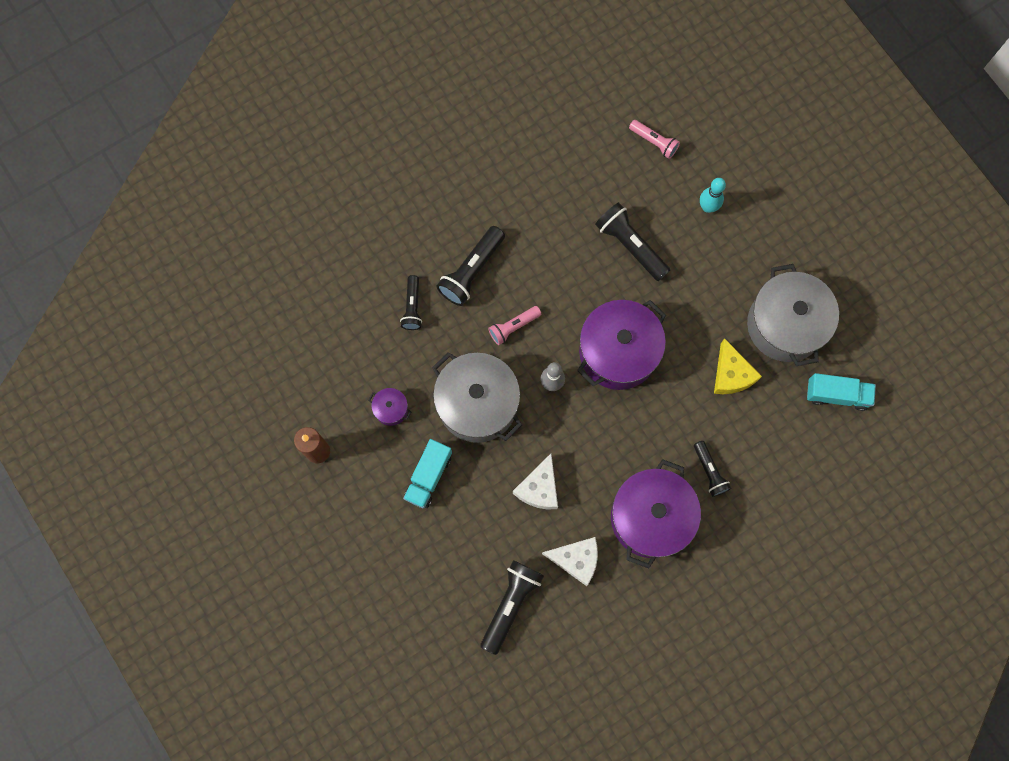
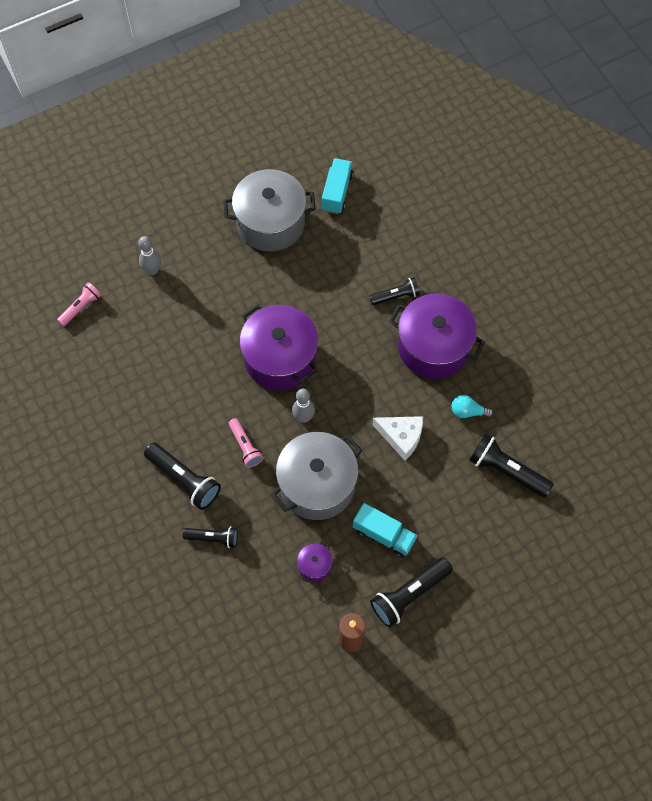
camera: 85 degrees left, 10 degrees down
(576, 559) = (468, 411): white cheese -> turquoise light bulb
(630, 245) = (179, 337): black flashlight -> black flashlight (409, 594)
(708, 207) = (152, 270): turquoise bowling pin -> grey bowling pin
(731, 374) = (311, 269): yellow cheese -> none

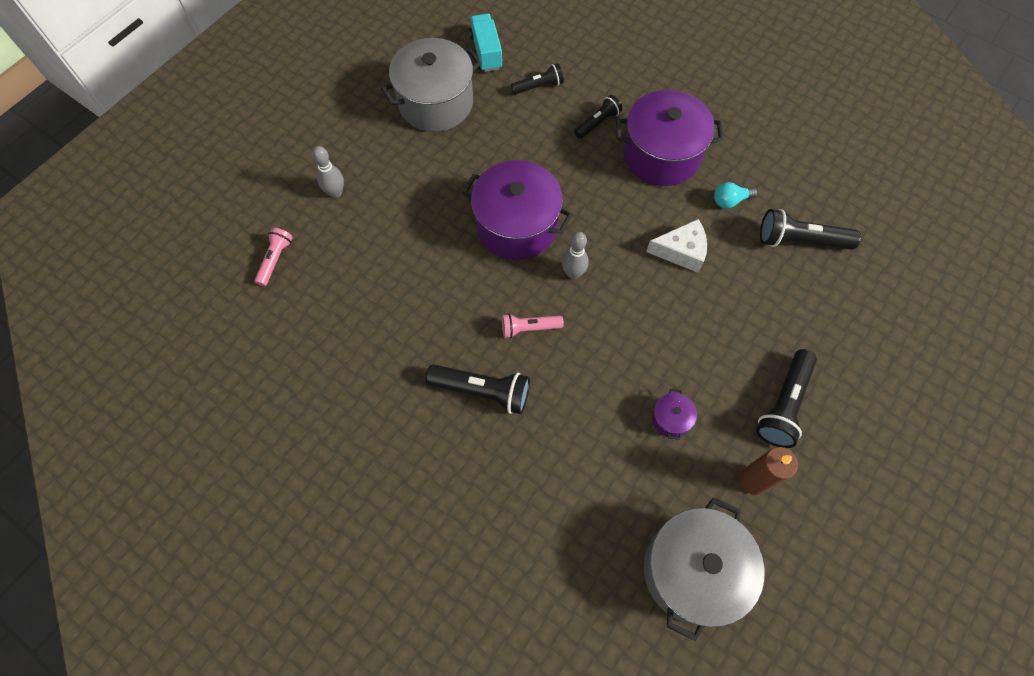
camera: 25 degrees left, 0 degrees up
(213, 538) = (548, 439): black flashlight -> black flashlight (539, 86)
(245, 446) = (529, 328): pink flashlight -> pink flashlight turned 135 degrees clockwise
(317, 484) = (625, 334): grey pot -> grey pot (692, 570)
(384, 535) = (722, 355): turquoise truck -> none

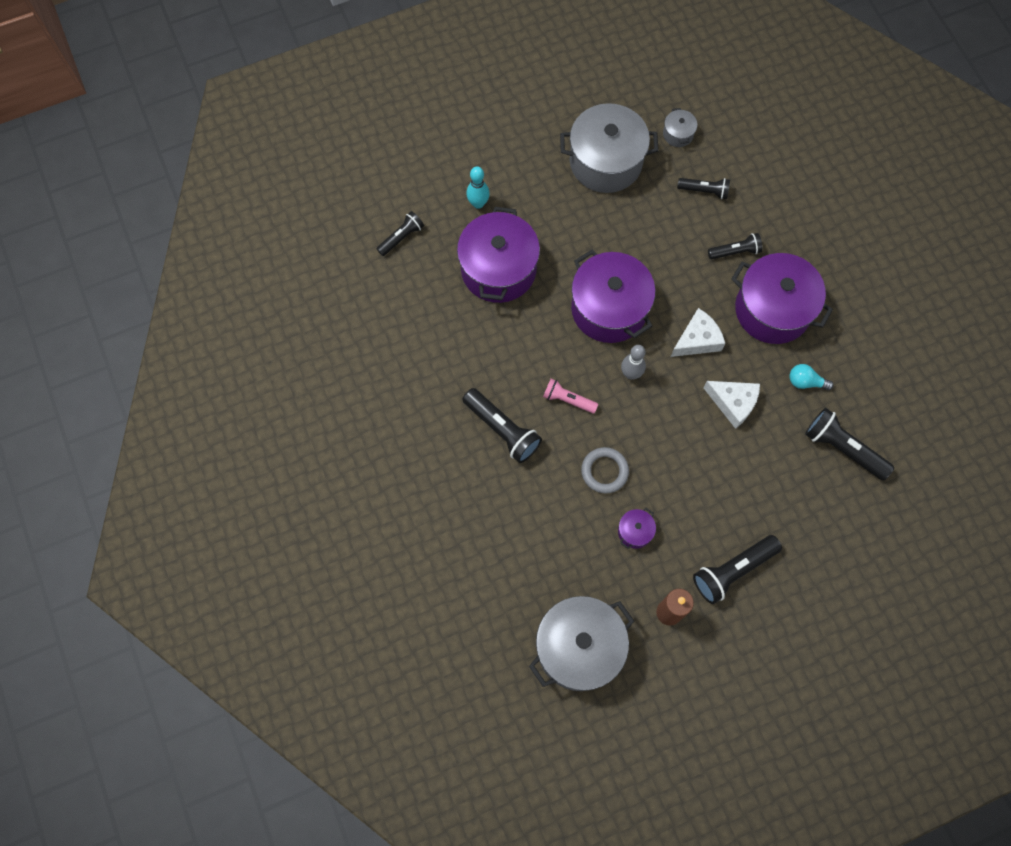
camera: 30 degrees right, 5 degrees up
(275, 260) = (401, 237): pink flashlight -> black flashlight
(336, 193) = (478, 203): grey bowling pin -> turquoise bowling pin
(390, 242) = (498, 269): none -> purple pot
(486, 52) = (678, 134): turquoise truck -> grey pot
(606, 377) = (604, 471): none -> grey ring
(613, 213) = (697, 340): none -> white cheese

